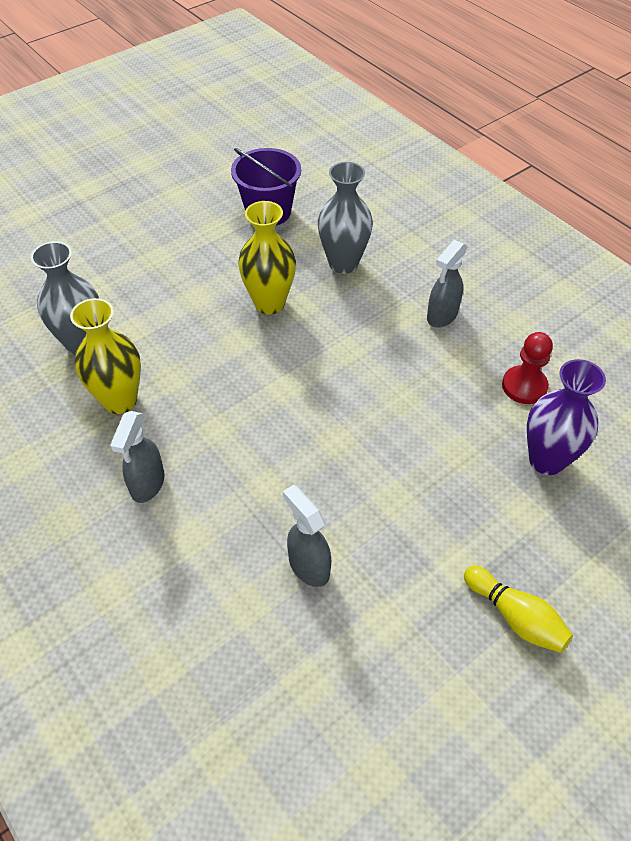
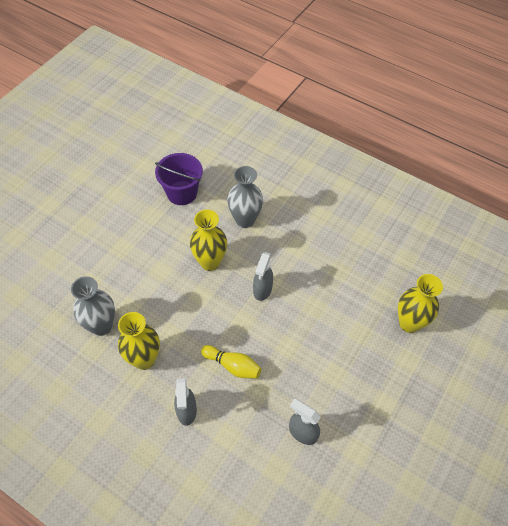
camera: 20 degrees left, 5 degrees up
(442, 316) = (318, 242): grey spray bottle -> grey spray bottle (262, 290)
(515, 617) = (424, 425): yellow bowling pin -> yellow bowling pin (233, 366)
(524, 386) = (381, 278): red pawn -> none
(546, 460) = (409, 323): purple vase -> yellow vase

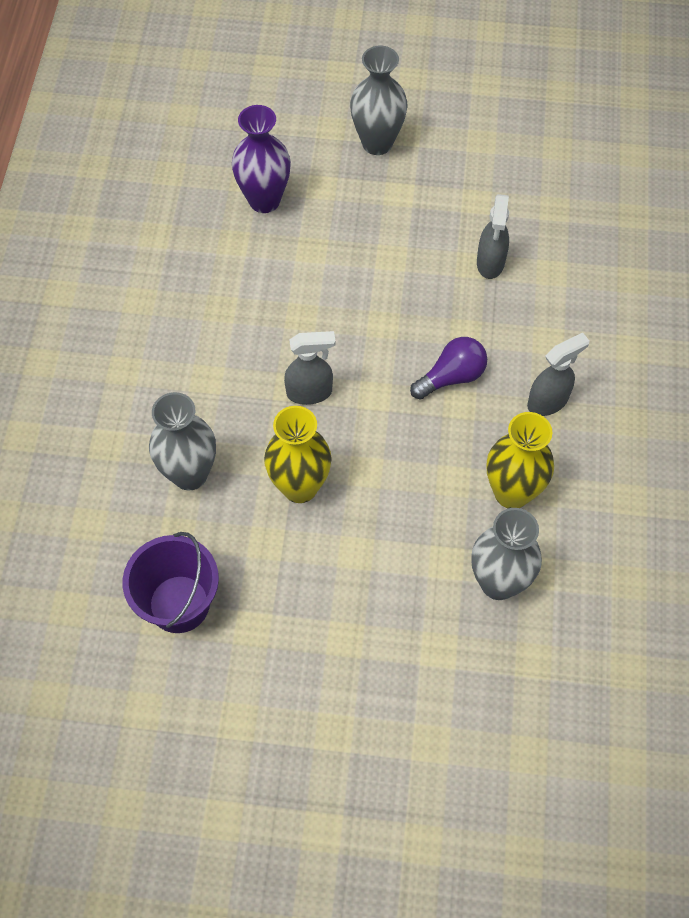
camera: 115 degrees left, 5 degrees up
(233, 366) = (451, 377): yellow bowling pin -> purple light bulb
(409, 323) = (264, 200): yellow vase -> purple vase
(433, 411) = (377, 143): none -> grey vase

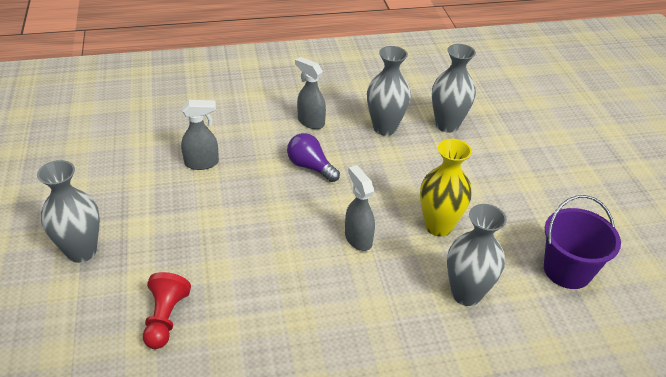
camera: 110 degrees left, 20 degrees down
(264, 200) = (165, 318): purple vase -> red pawn
(512, 493) = (384, 128): yellow vase -> grey vase

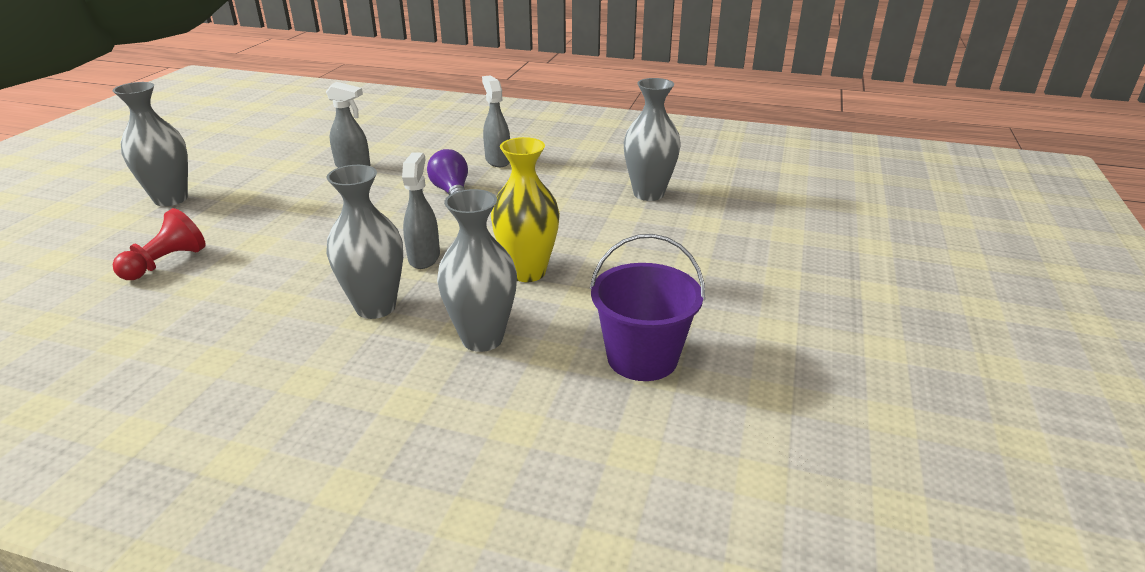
camera: 30 degrees right, 10 degrees down
(384, 128) = (571, 181): grey vase -> grey vase (375, 307)

